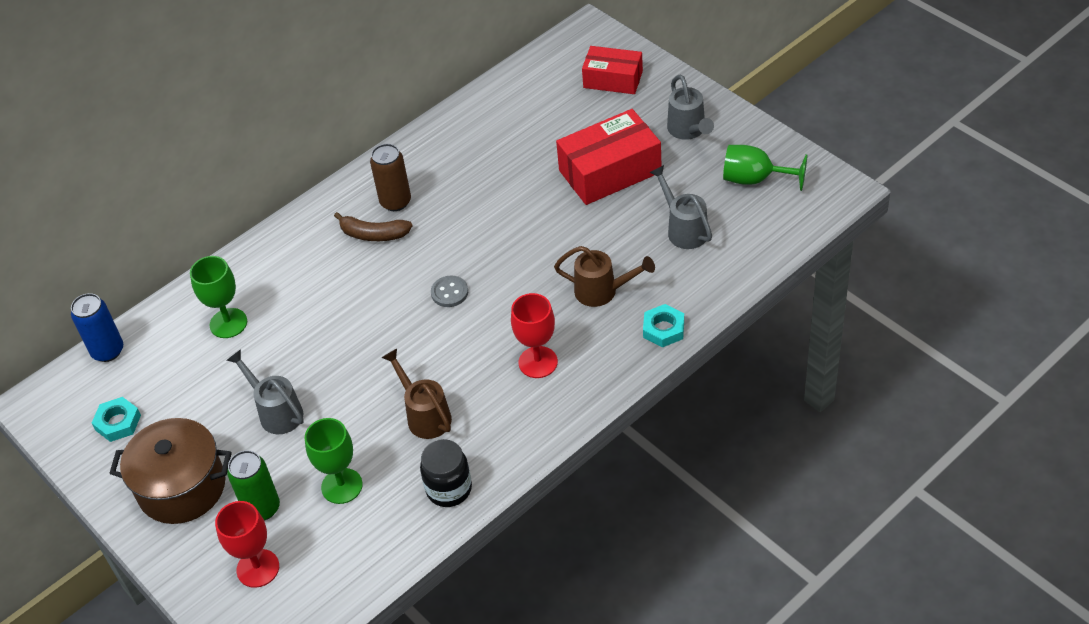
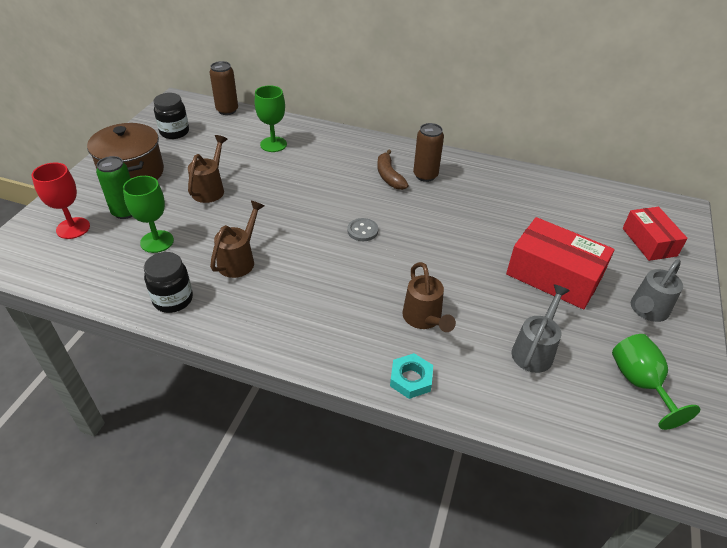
camera: 55 degrees right, 5 degrees down
(108, 351) = (227, 110): blue can -> brown can
(118, 422) = (174, 132): turquoise nut -> black jar
(277, 412) = (210, 189): grey watering can -> brown watering can
(538, 362) = (324, 305): red goblet -> none

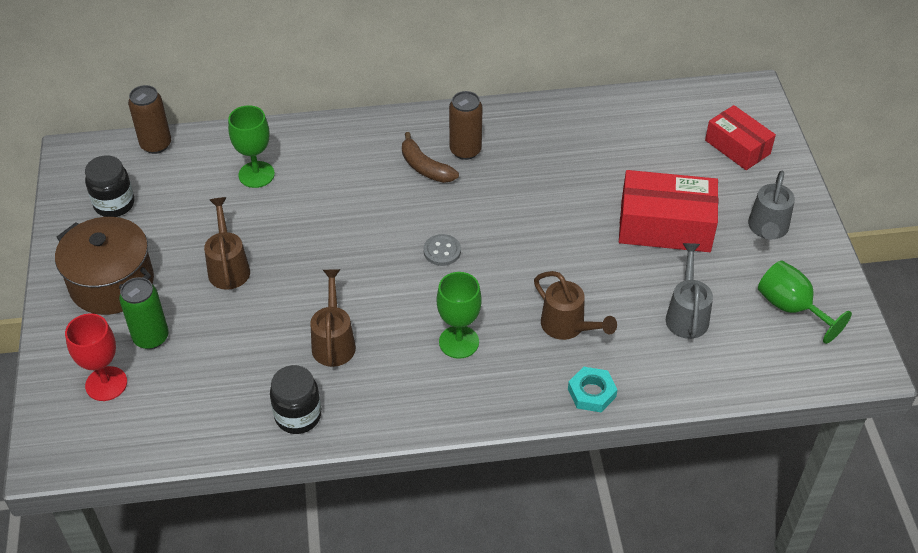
camera: 25 degrees left, 5 degrees up
(157, 241) = (222, 358): green goblet -> green goblet (459, 342)

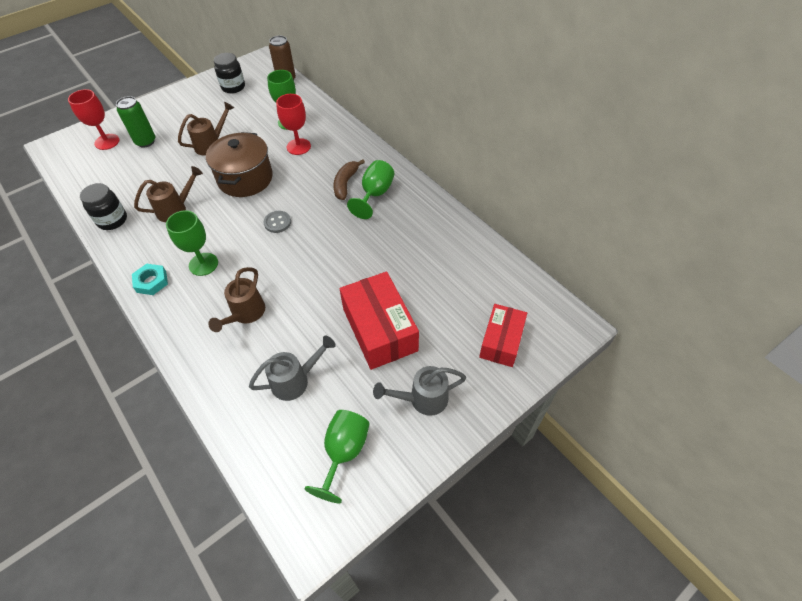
camera: 60 degrees right, 5 degrees up
(112, 283) = (177, 112): brown pot -> brown pot (245, 179)
(316, 183) = (298, 147): none -> red goblet
(465, 150) = (375, 194): brown can -> green goblet
(591, 393) = (190, 353): turquoise nut -> turquoise nut (151, 282)

